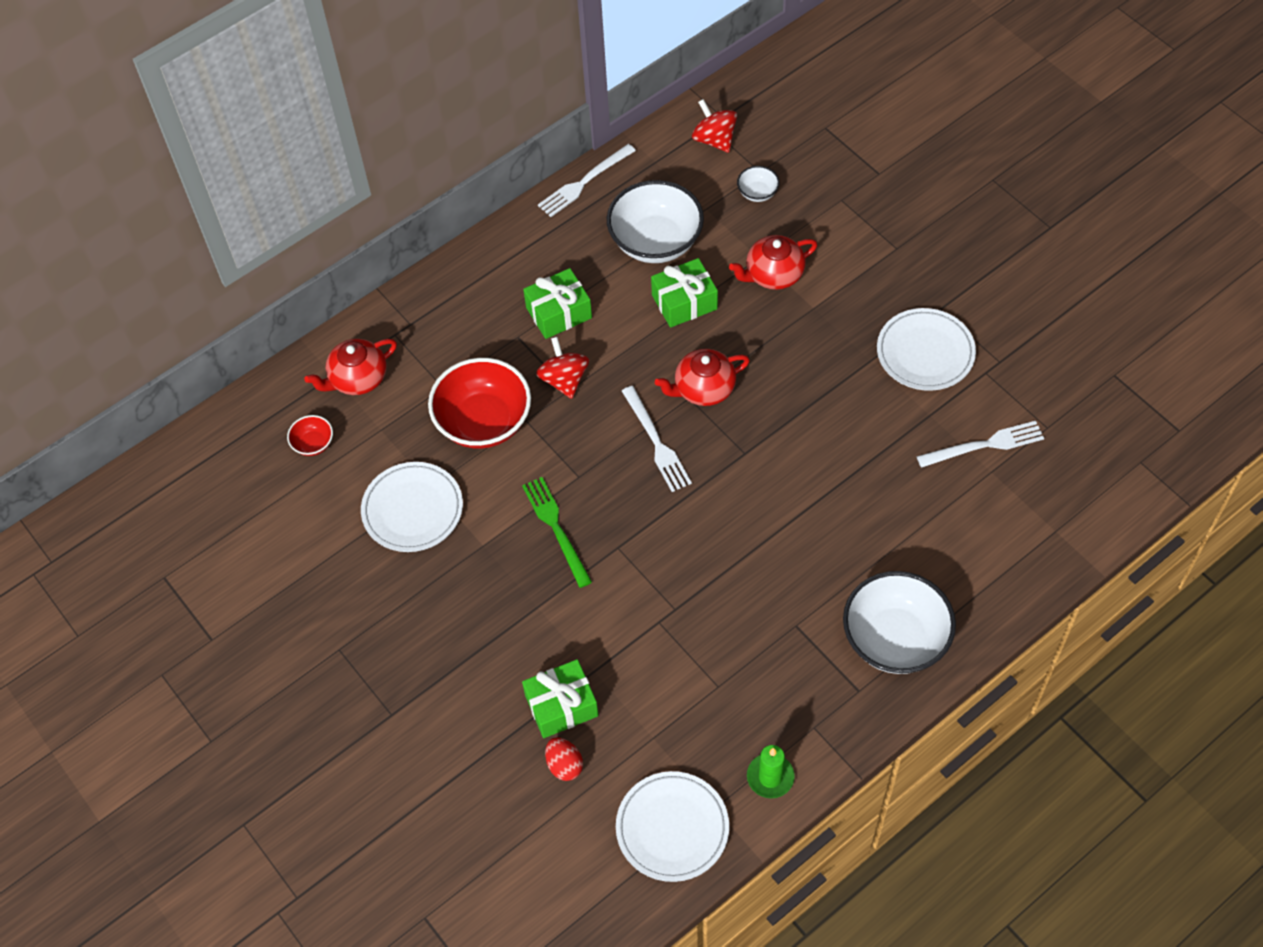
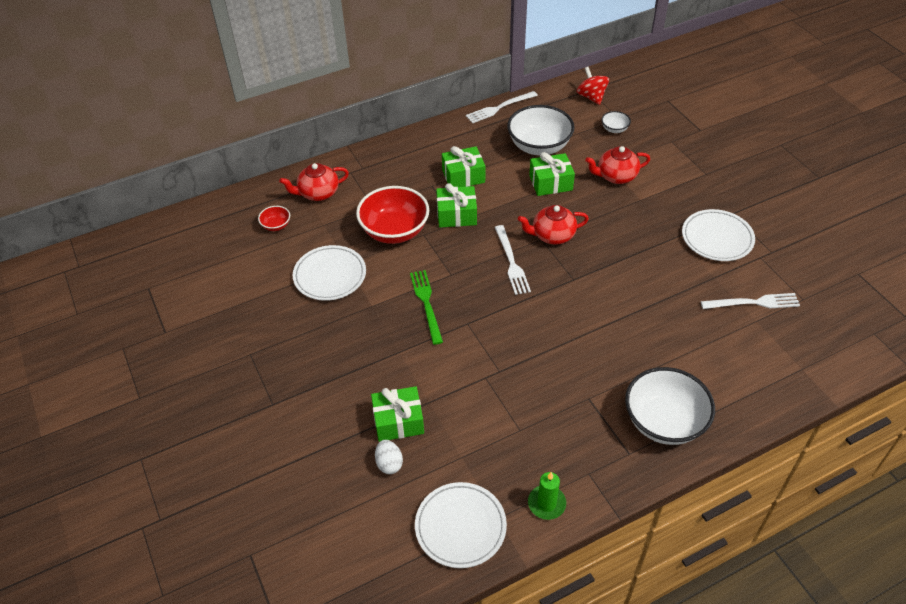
camera: 10 degrees right, 10 degrees down
(564, 380) = (456, 215): red spinning top -> green gift
(564, 765) = (389, 463): red egg -> white egg

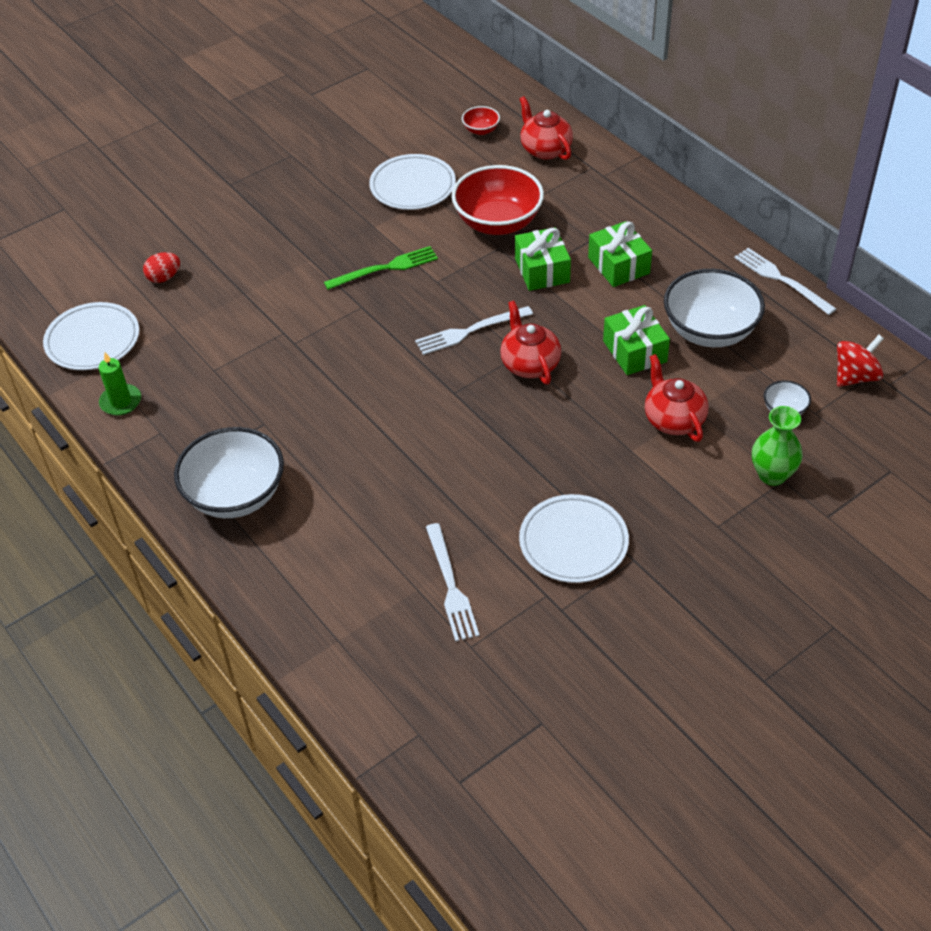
camera: 80 degrees right, 0 degrees up
(389, 463) = (164, 277): white egg -> red egg
(398, 421) = (216, 275): green gift -> none
(667, 144) = (772, 475): none -> green vase

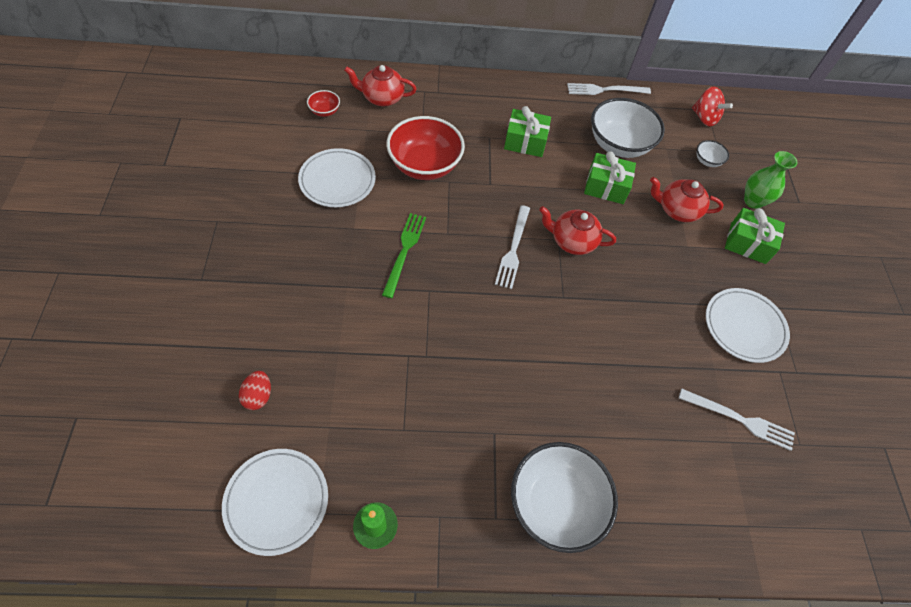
camera: 60 degrees left, 10 degrees up
(542, 270) = (493, 177): green gift -> green gift (748, 243)
(855, 376) = (704, 118): red spinning top -> red spinning top turned 135 degrees clockwise

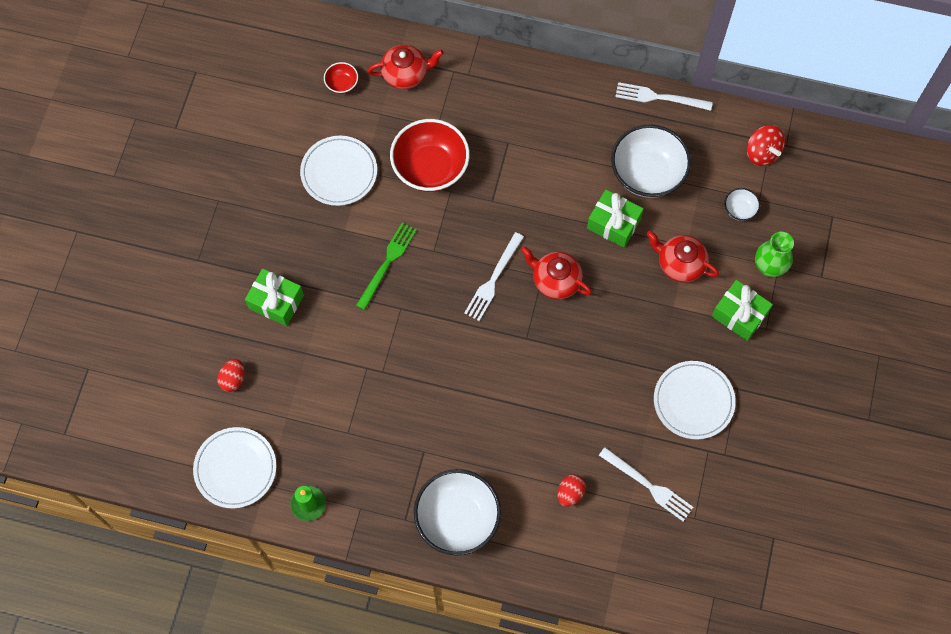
camera: 20 degrees right, 10 degrees up
(382, 98) = (405, 74): red teapot -> red teapot turned 150 degrees clockwise
(525, 141) = (545, 154): green gift -> green gift (276, 302)
(665, 445) = (570, 493): none -> red egg

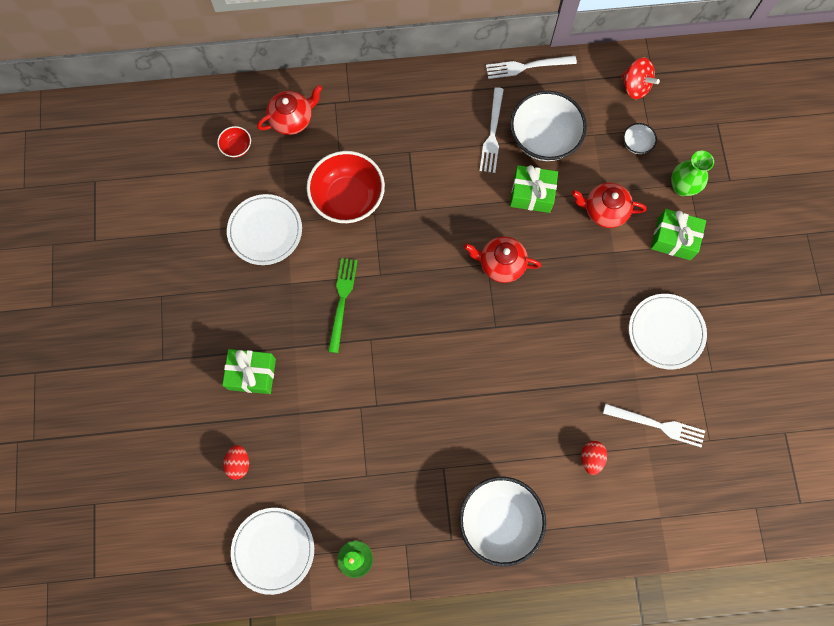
camera: 20 degrees left, 5 degrees up
(493, 279) = (444, 282): white fork -> white fork (492, 133)

